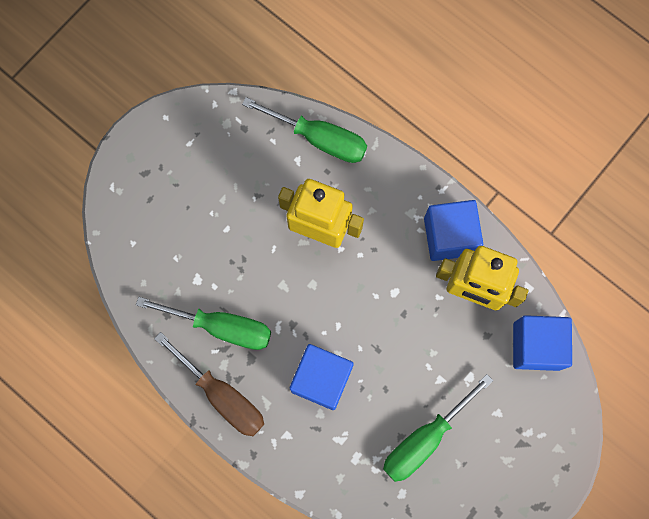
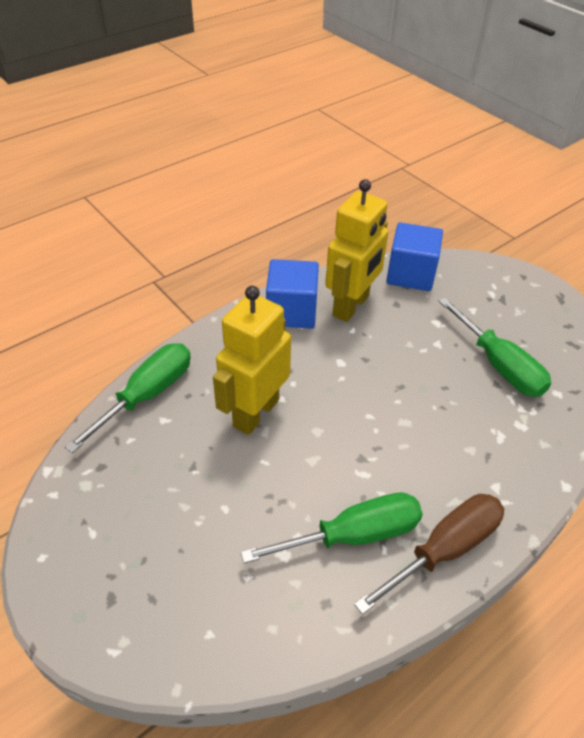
camera: 80 degrees left, 30 degrees down
(221, 327) = (353, 535): green screwdriver -> green screwdriver turned 45 degrees clockwise
(321, 379) = (430, 441): blue cube -> none

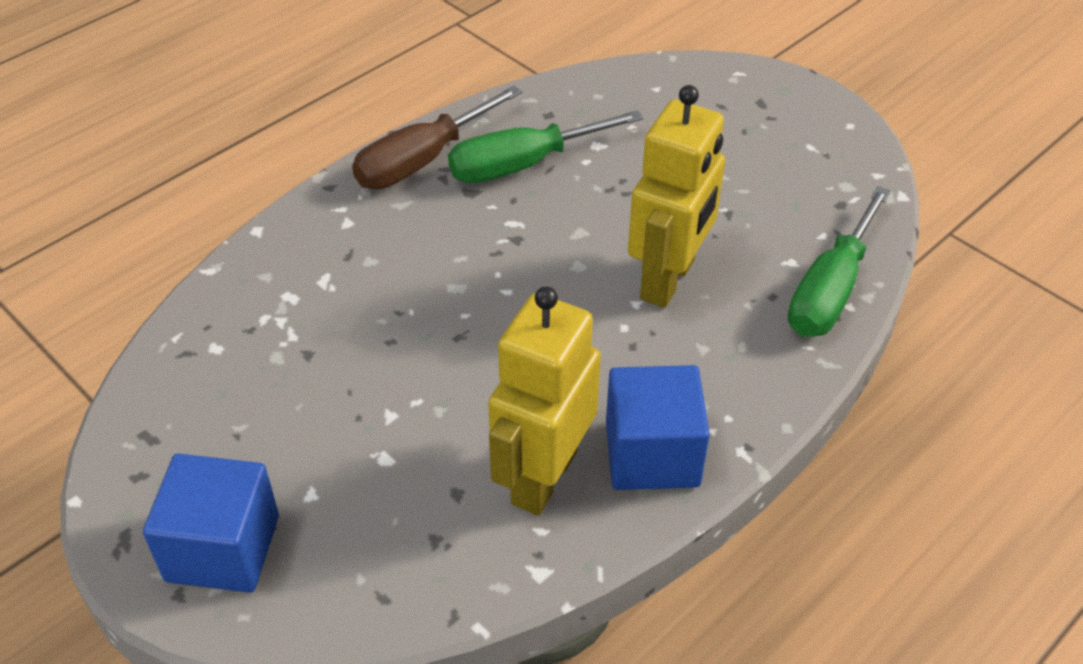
camera: 175 degrees right, 0 degrees up
(411, 274) = (422, 572): blue cube -> blue cube (223, 548)
(499, 365) = (294, 384): green screwdriver -> none

